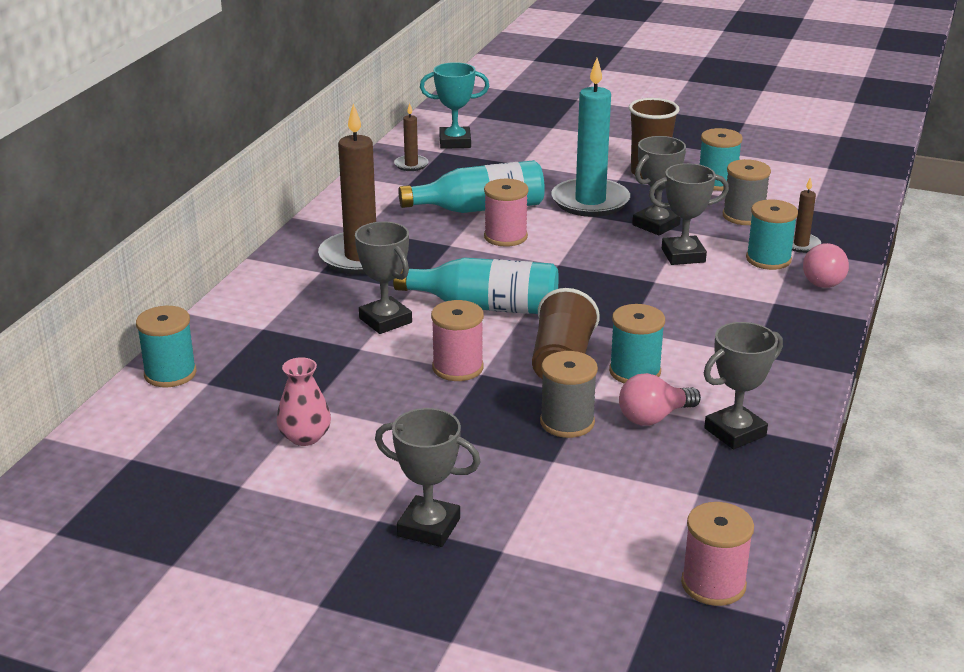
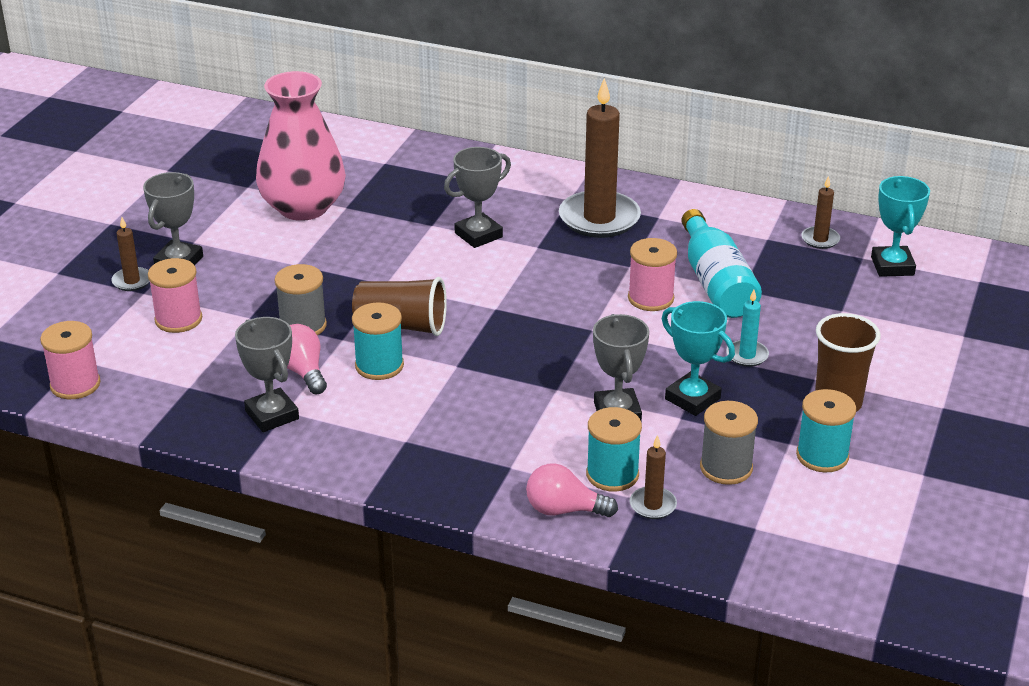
camera: 90 degrees right, 5 degrees up
(170, 373) = (399, 147): turquoise spool -> none
(305, 437) = (303, 207): pink vase -> pink vase, size x2.13
(457, 368) = (396, 272): pink spool -> pink spool (178, 319)
(474, 564) = (132, 281): none -> brown candle
(486, 306) = (503, 286): turquoise bottle -> none
(590, 201) = (747, 355): turquoise candle -> turquoise candle, size x0.46
(656, 225) = (692, 399): grey trophy -> turquoise trophy

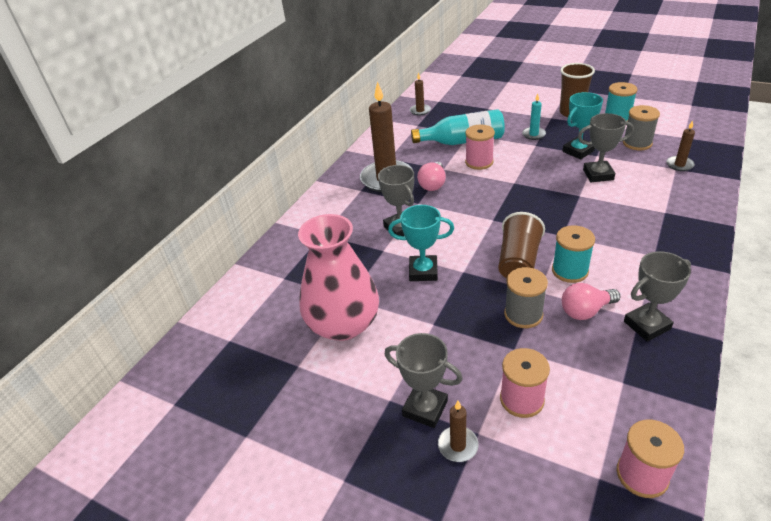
camera: 80 degrees left, 5 degrees up
(564, 510) = (698, 193): pink light bulb -> pink light bulb (433, 184)
(612, 474) = (657, 177): turquoise spool -> none
(892, 266) = (447, 94): turquoise trophy -> turquoise trophy (423, 271)

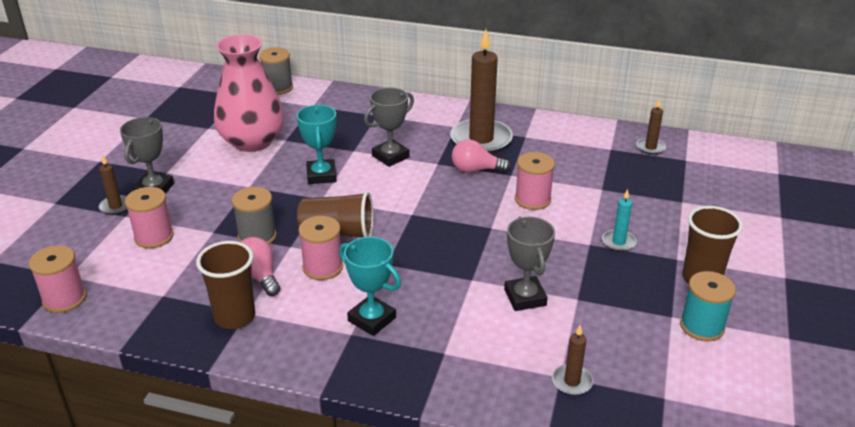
camera: 75 degrees right, 5 degrees down
(462, 141) = (580, 185): turquoise bottle -> none
(570, 271) = (323, 267): turquoise spool -> pink spool
(578, 151) = (584, 282): turquoise trophy -> turquoise trophy (372, 319)
(637, 143) = (625, 342): grey spool -> grey spool (278, 88)
(647, 325) = (235, 317): grey trophy -> brown cup

